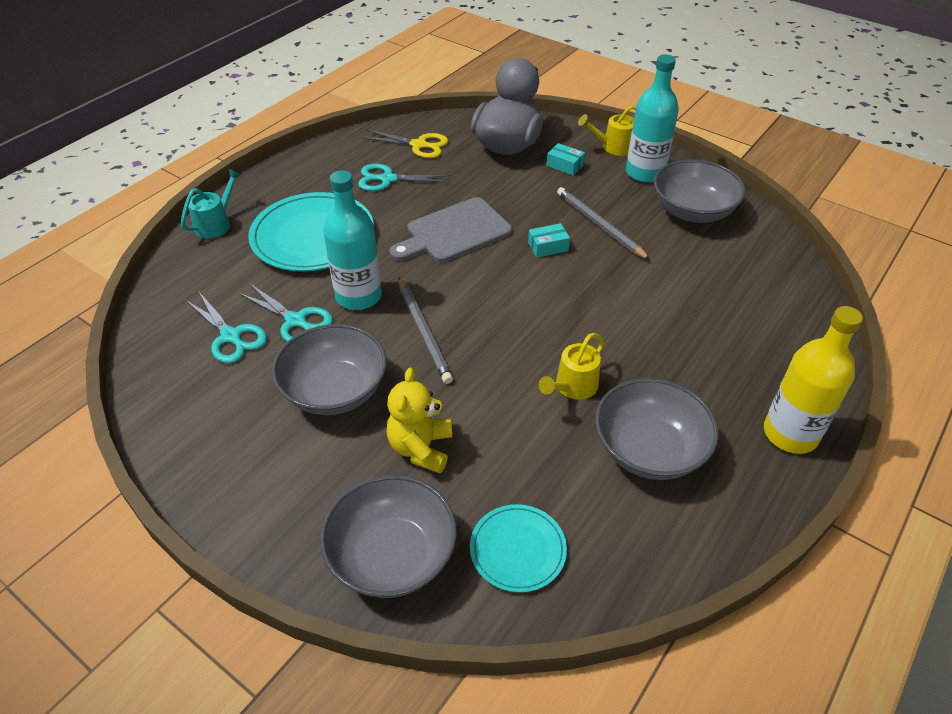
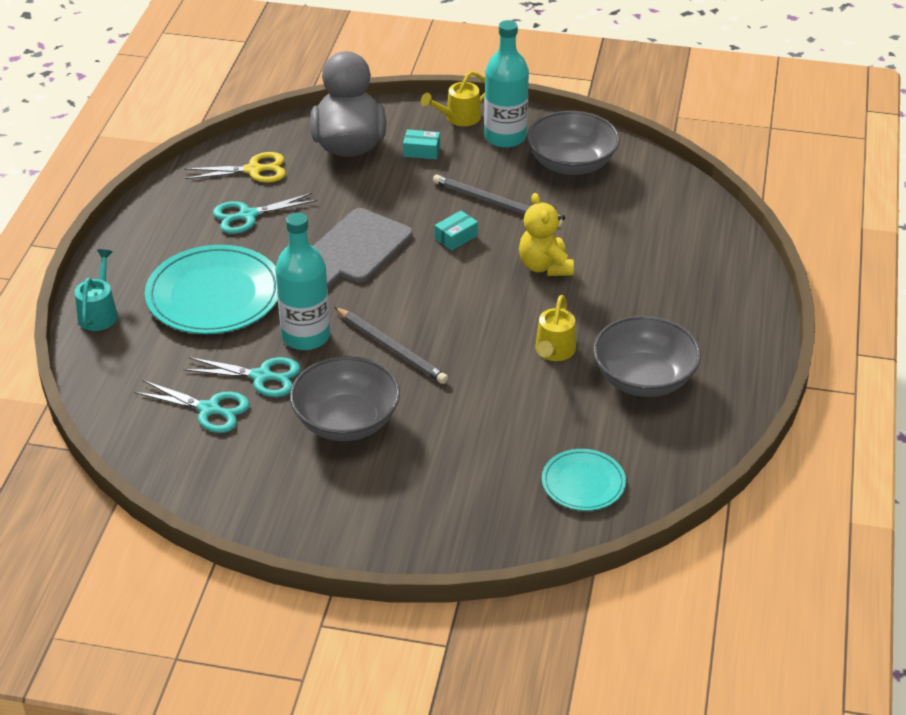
camera: 25 degrees left, 5 degrees down
(392, 555) = (488, 521): grey bowl -> none
(421, 448) = (456, 440): yellow teddy bear -> yellow teddy bear (545, 266)
(790, 433) = (747, 331): yellow bottle -> none

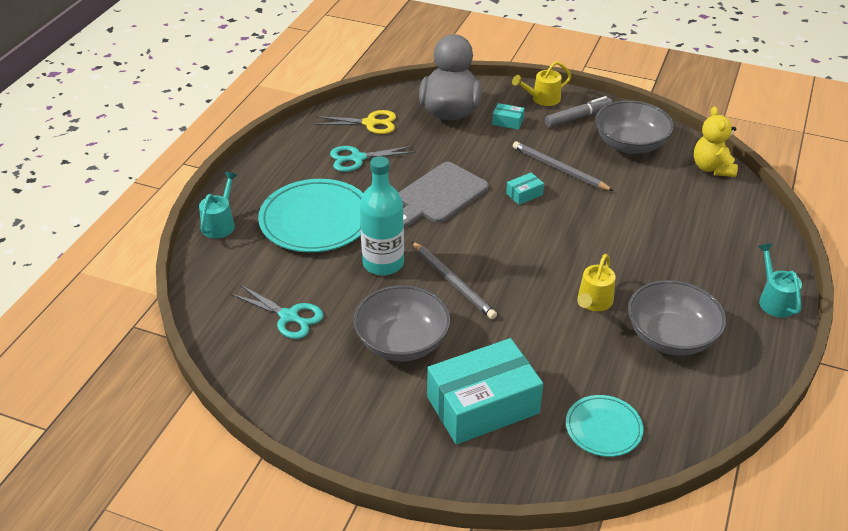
camera: 10 degrees right, 0 degrees up
(262, 376) = (339, 293): turquoise scissors -> none
(449, 476) = (483, 405): none -> turquoise box
(505, 137) = (578, 117): turquoise bottle -> grey marker
(545, 266) = (596, 227): yellow teddy bear -> yellow teddy bear (712, 168)
(752, 325) = (774, 300): none -> turquoise watering can

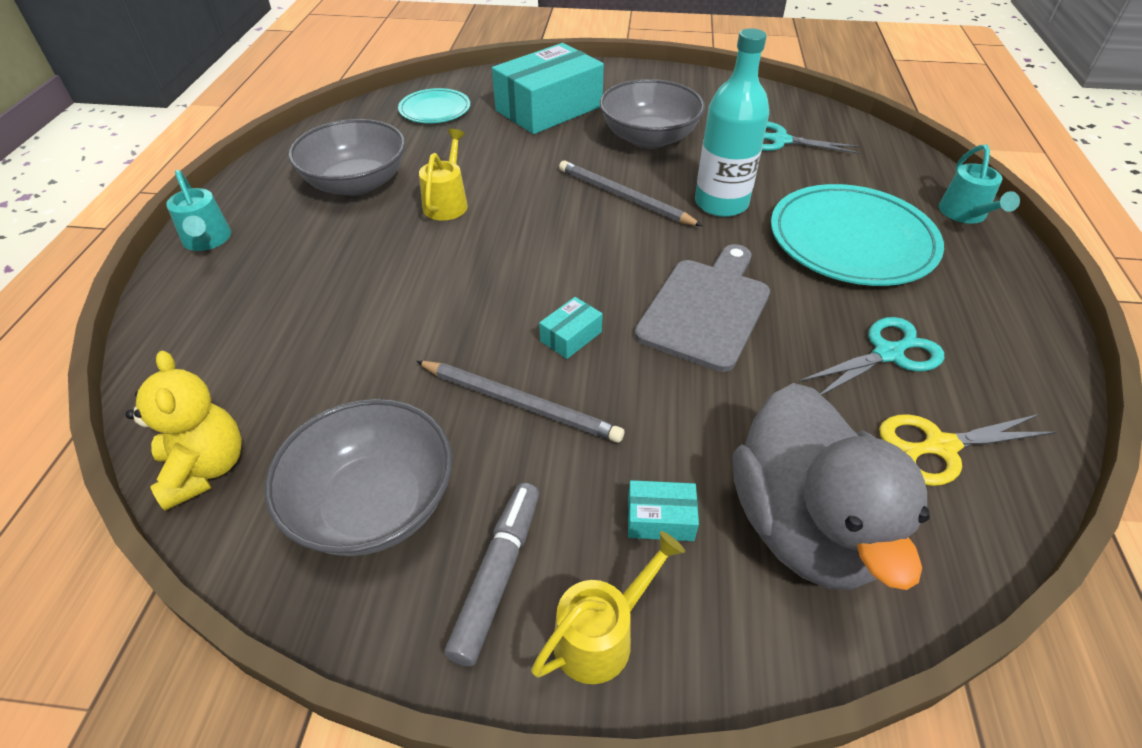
camera: 165 degrees right, 5 degrees up
(578, 117) = (498, 575): grey marker -> grey marker turned 150 degrees clockwise

